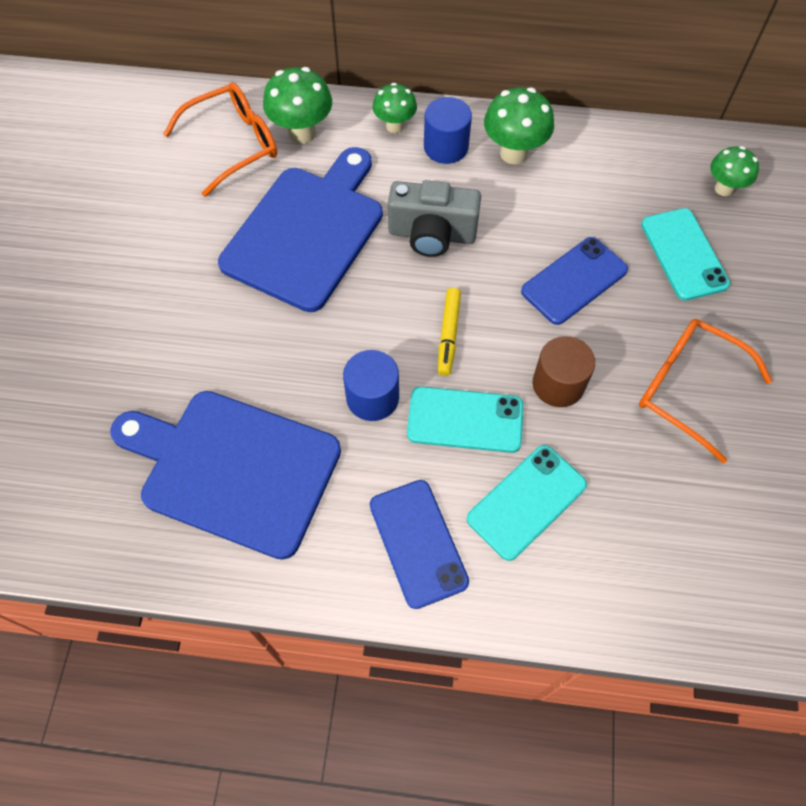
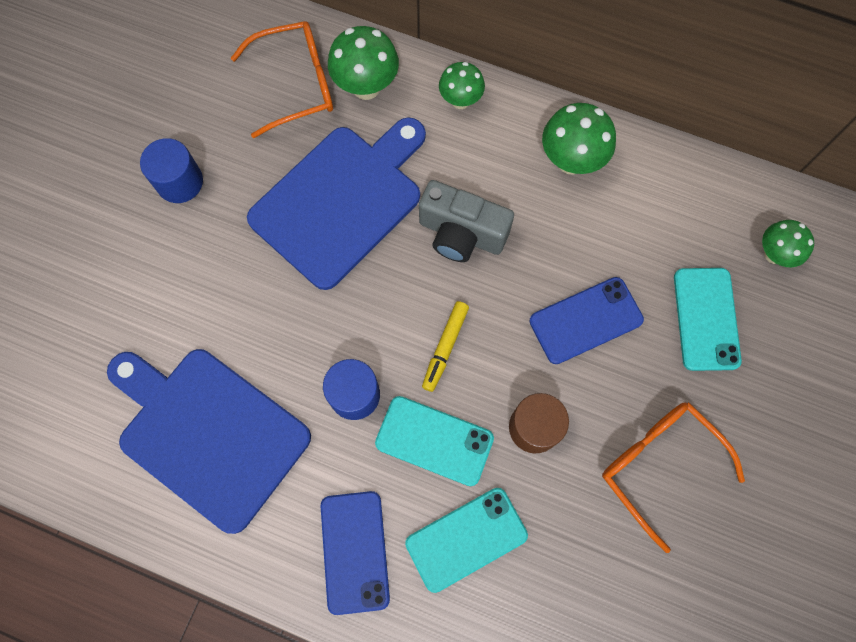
camera: 15 degrees right, 10 degrees up
(446, 147) = (504, 137): blue cylinder -> blue cylinder (179, 182)

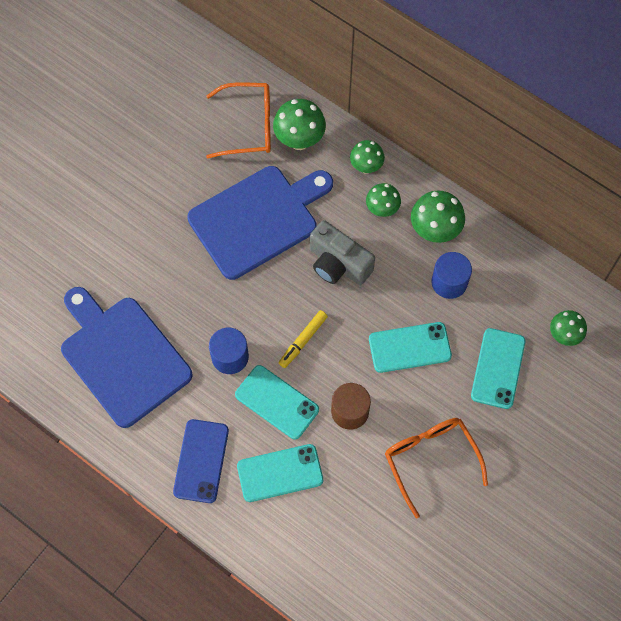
camera: 15 degrees right, 5 degrees down
(179, 182) = (146, 177): blue cylinder -> blue cylinder (449, 282)
(496, 150) = (382, 210): none -> green mushroom
(586, 320) = (409, 347): blue phone -> turquoise phone

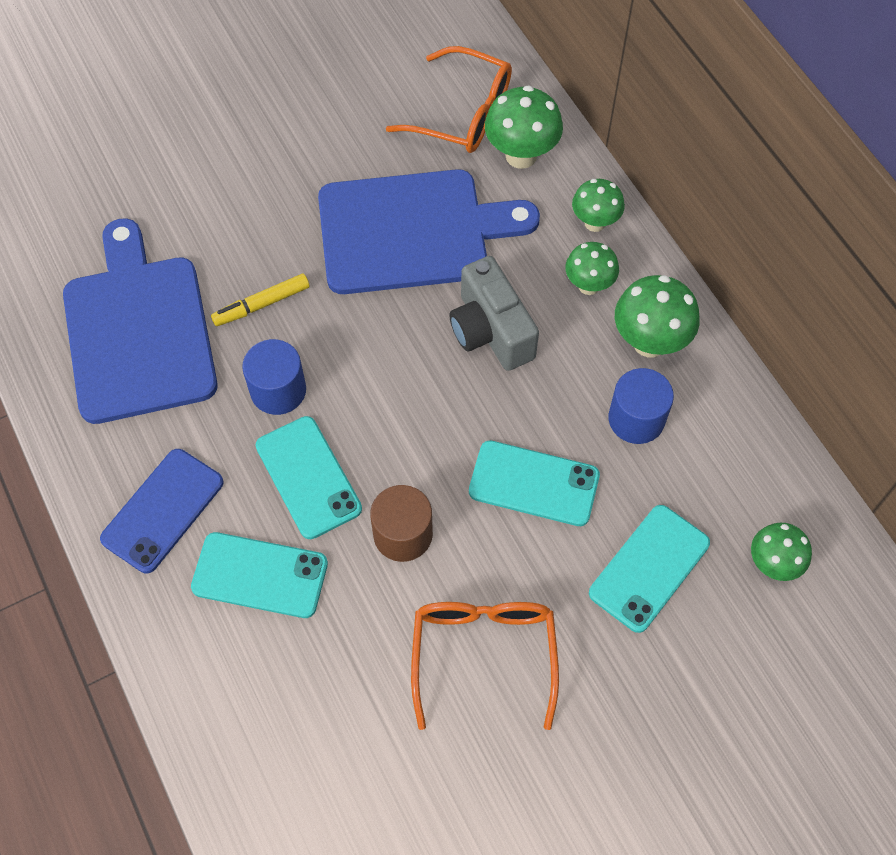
camera: 25 degrees right, 5 degrees down
(303, 341) = (388, 411): yellow marker -> yellow marker (262, 304)

